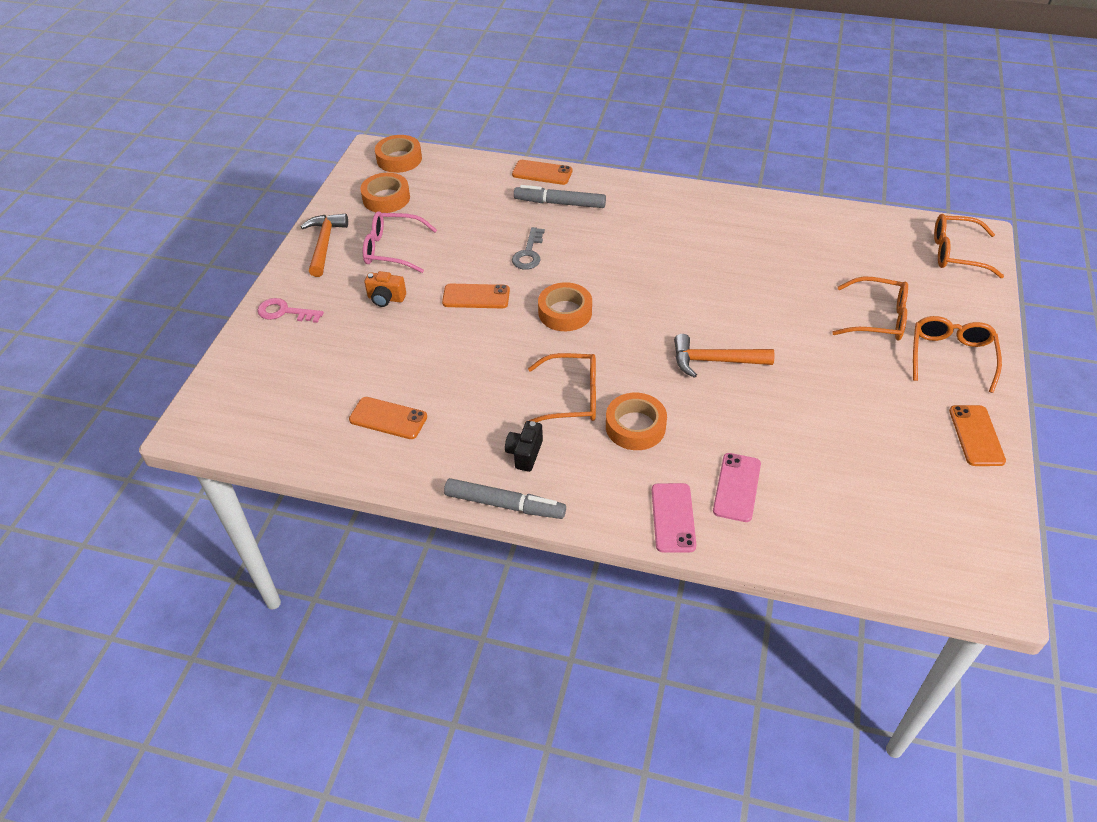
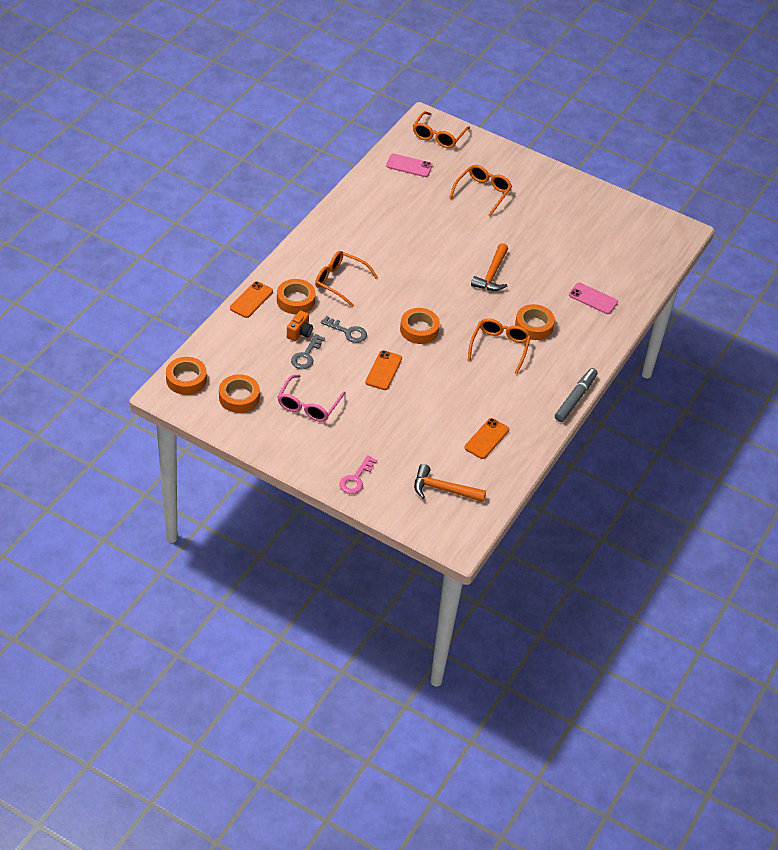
camera: 80 degrees left, 0 degrees up
(324, 244) = (282, 444): orange hammer -> orange hammer (443, 489)
(386, 299) = (365, 419): orange camera -> orange camera (300, 333)
(472, 230) = (306, 355): none -> grey key
(525, 454) = (539, 380): black camera -> none
(560, 203) = (295, 300): grey marker -> orange tape
(673, 517) = (606, 331): pink phone -> pink phone (409, 166)
(951, 356) = (525, 177): orange glasses -> orange glasses (340, 281)
(976, 435) = (587, 194): orange phone -> none

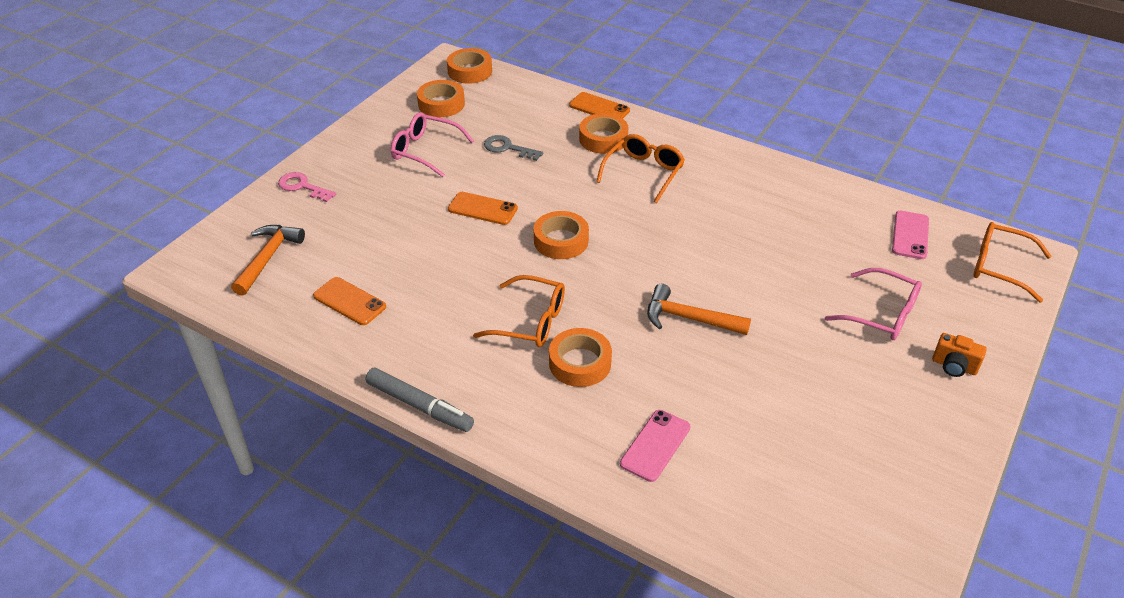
camera: 95 degrees right, 5 degrees down
(300, 333) = (546, 143): orange camera -> orange camera (954, 366)
(348, 332) = (551, 179): grey key -> none
(483, 193) = (882, 314): orange glasses -> pink glasses

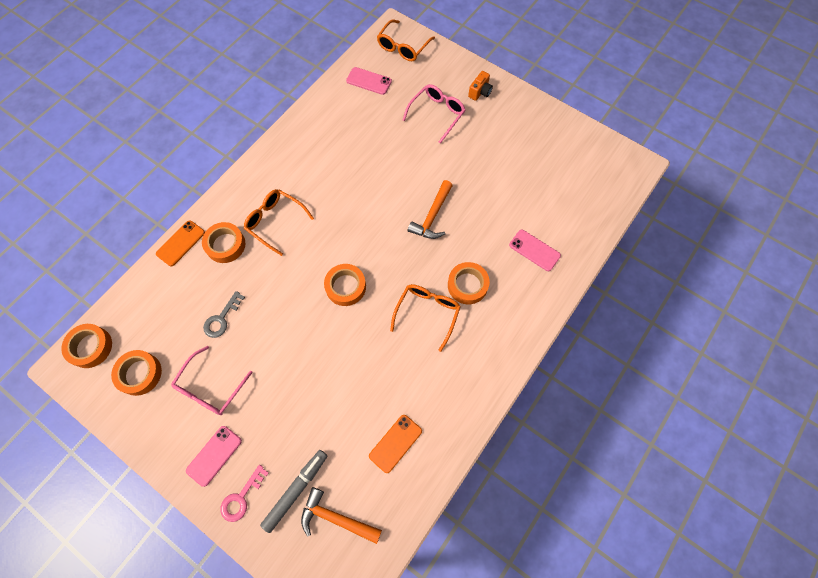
camera: 85 degrees left, 25 degrees up
(350, 163) = (214, 455): none -> pink phone
(419, 406) = (501, 388): grey marker -> grey marker (296, 490)
(482, 209) = (299, 341): orange phone -> none

